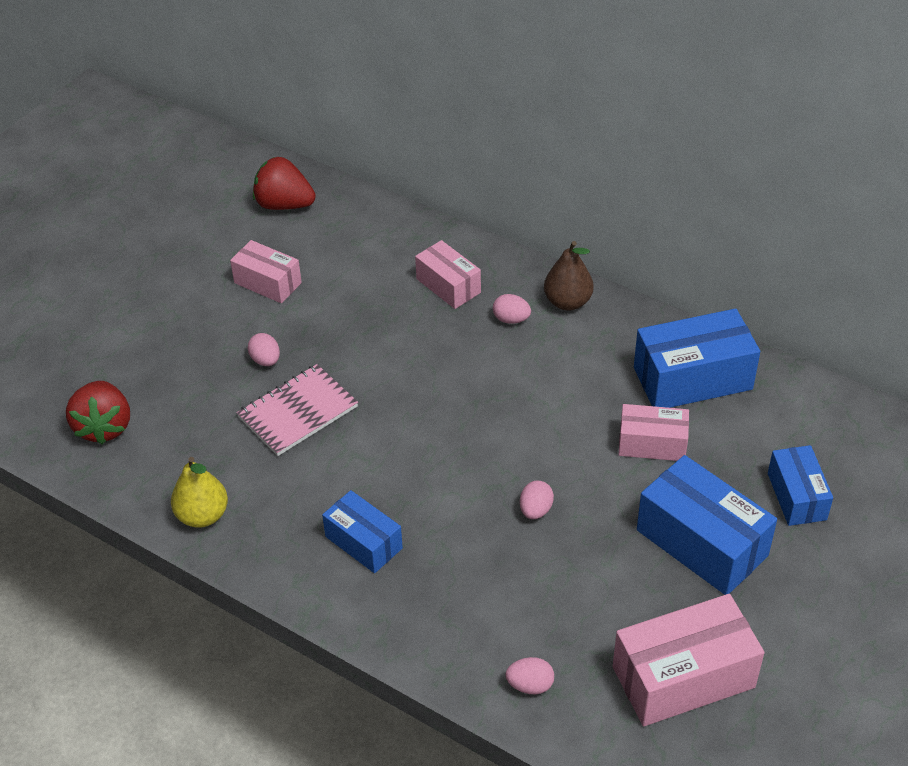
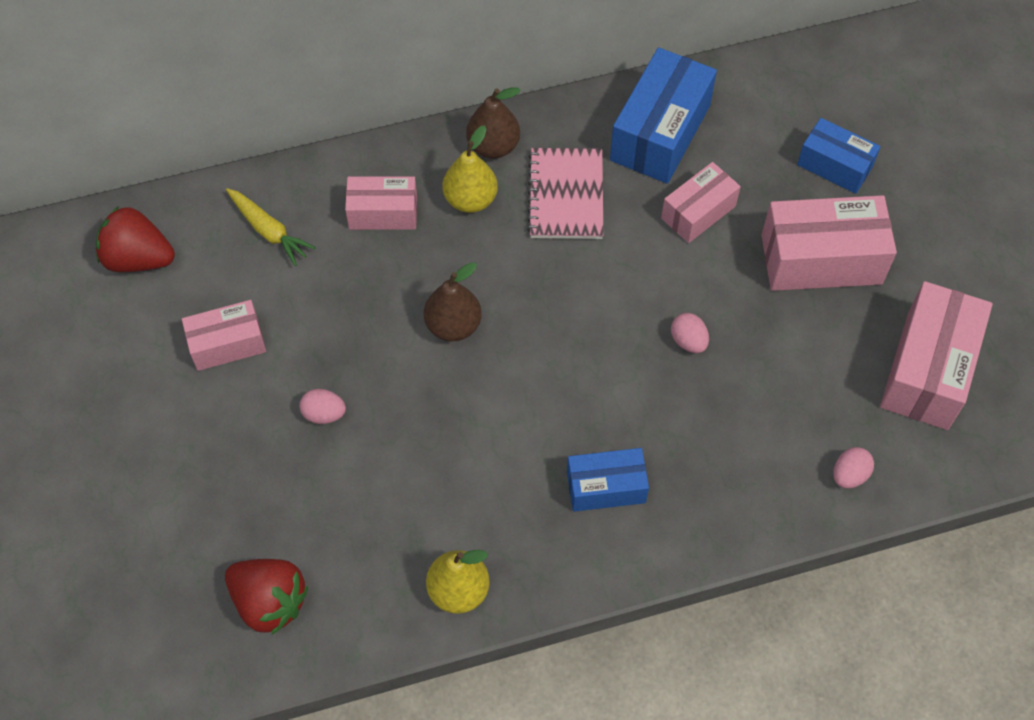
camera: 50 degrees left, 15 degrees up
(284, 205) = (138, 259): red strawberry -> red strawberry turned 45 degrees clockwise
(298, 412) = (412, 433): pink notebook -> pink notebook (566, 195)
(371, 245) = (269, 231): none -> yellow carrot
(402, 377) = (453, 325): none -> brown pear
(511, 319) = (470, 199): pink egg -> yellow pear
(702, 543) = (821, 259): blue box -> pink box

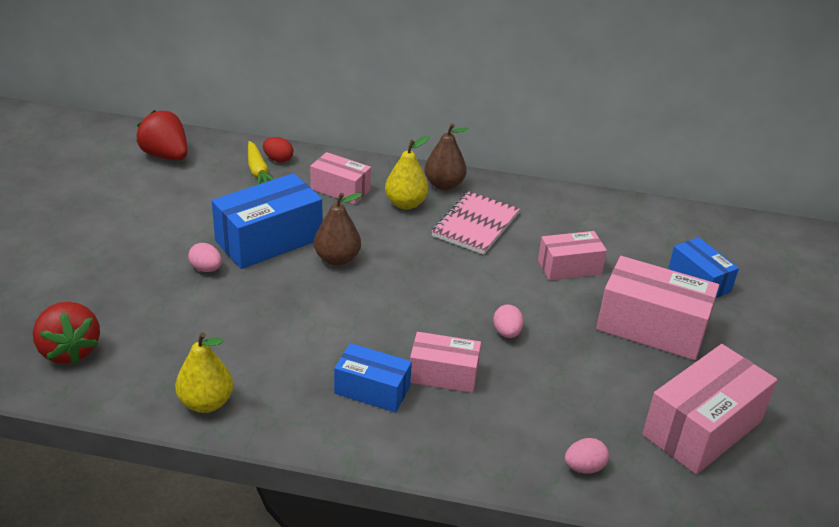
camera: 25 degrees right, 25 degrees down
(227, 344) = (179, 212): pink box -> pink box (443, 374)
(277, 197) = (278, 159): none -> red egg
(660, 133) = (571, 218): blue box -> blue box (269, 240)

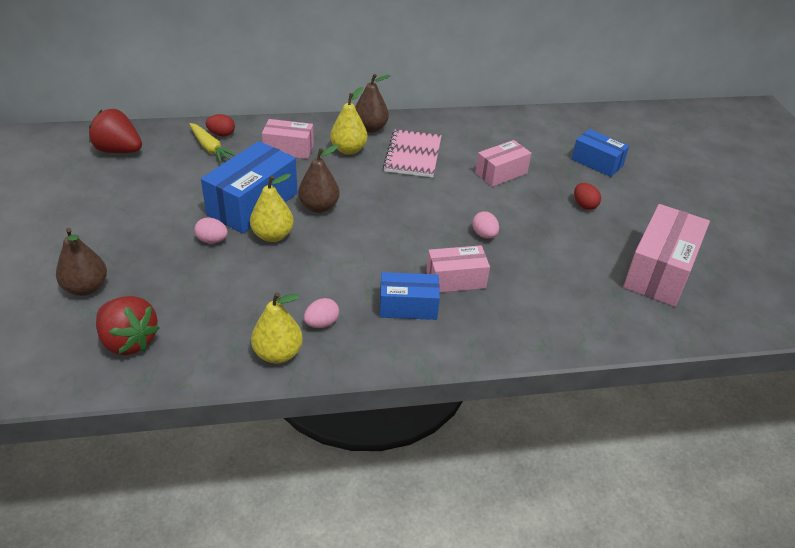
camera: 20 degrees left, 5 degrees up
(59, 287) = (86, 288): none -> brown pear
(271, 278) = (273, 235): none -> yellow pear
(584, 467) = (597, 323): pink egg -> pink egg (321, 323)
(651, 327) = (584, 205): pink box -> red egg

